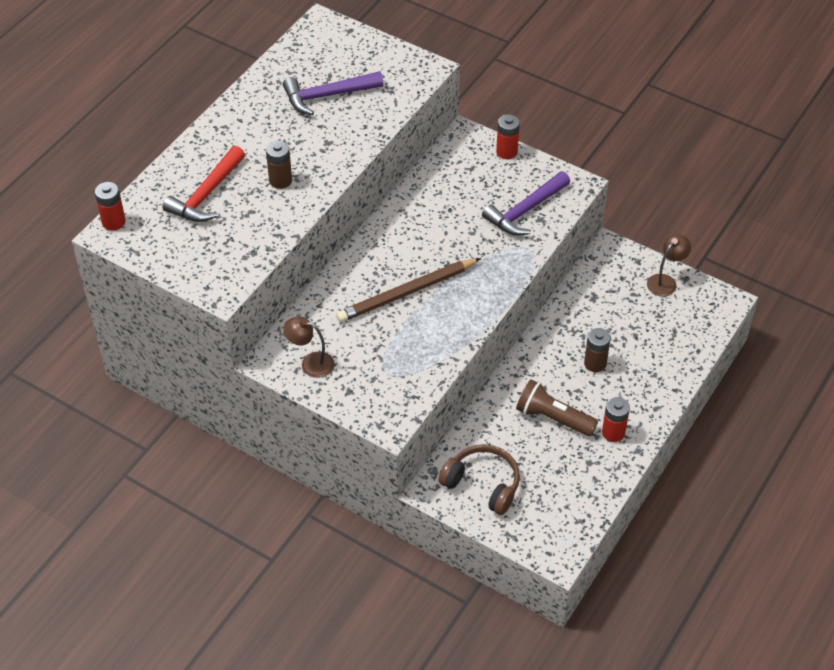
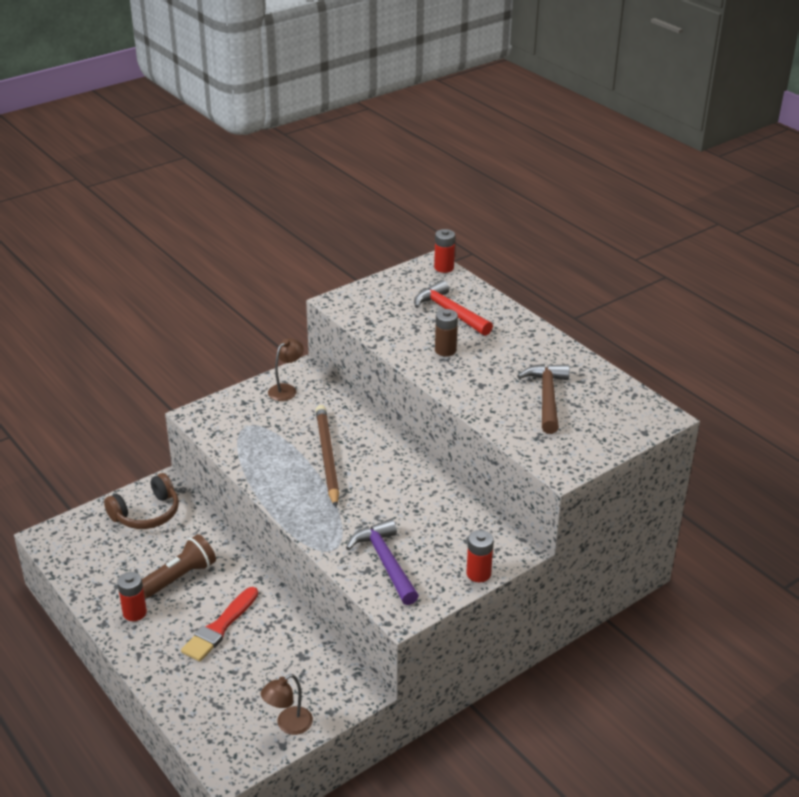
camera: 110 degrees right, 15 degrees down
(328, 96) = (547, 398): purple hammer -> brown hammer
(595, 363) = (219, 627): brown battery -> red brush
(665, 281) = (288, 725): brown lamp -> brown lamp turned 75 degrees clockwise

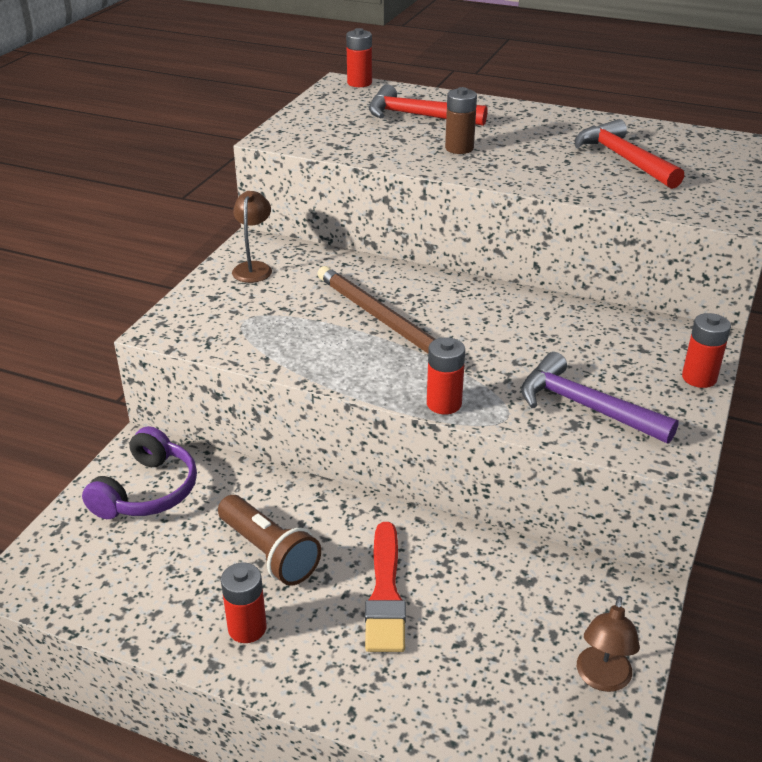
camera: 30 degrees left, 0 degrees up
(146, 513) = (147, 491): brown headphones -> purple headphones
(180, 577) = (269, 552): brown flashlight -> brown flashlight turned 120 degrees clockwise
(305, 526) = (444, 404): none -> red battery
(547, 398) = (623, 159): brown hammer -> red hammer

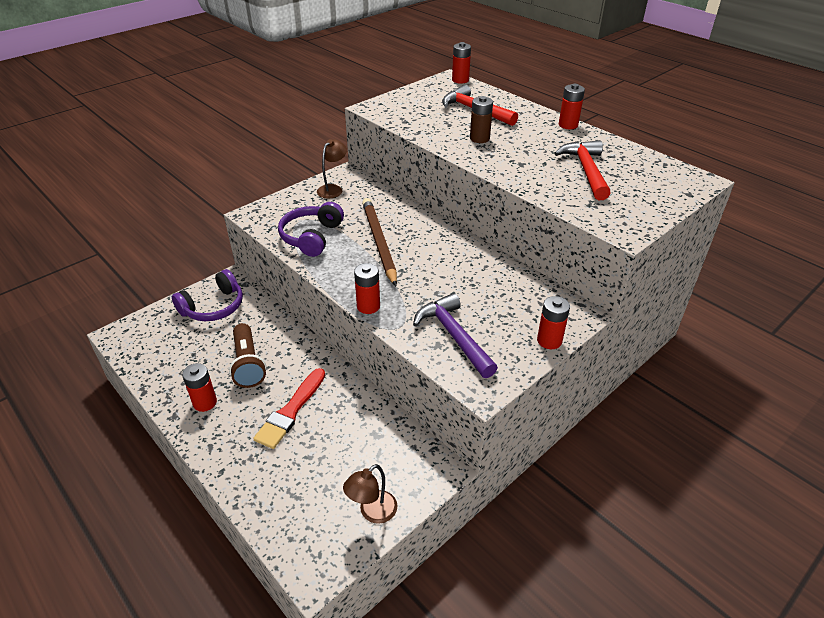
camera: 25 degrees right, 5 degrees up
(281, 338) = (311, 237): none -> purple headphones
(549, 112) = (568, 125): none -> red battery

